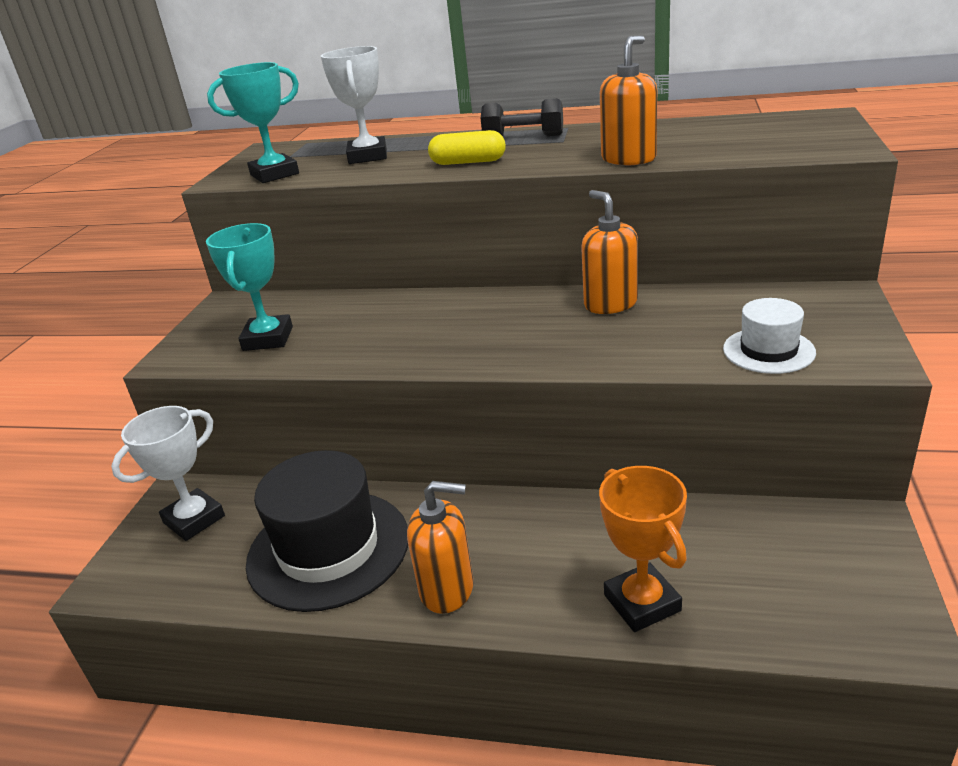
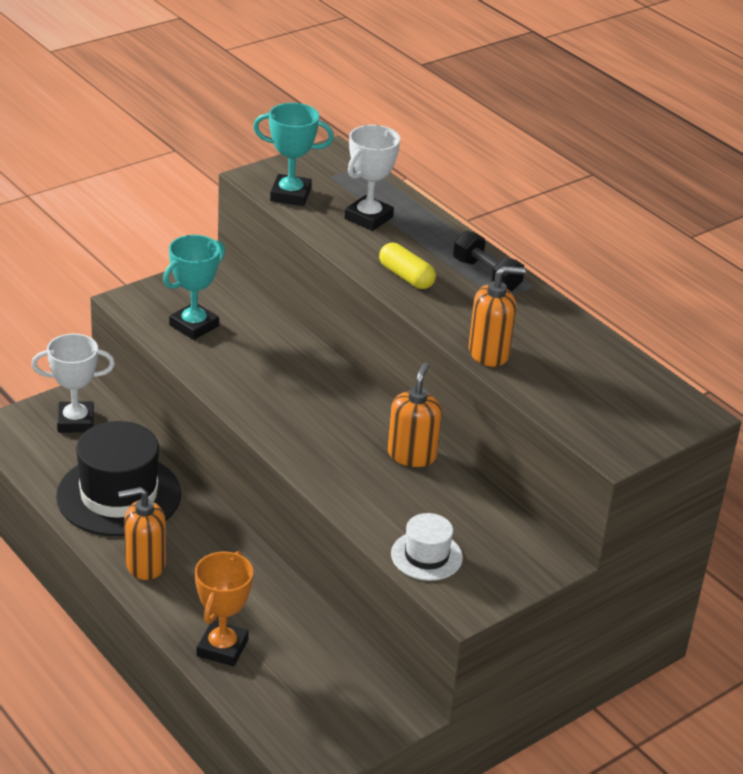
camera: 35 degrees right, 5 degrees up
(447, 589) = (145, 564): orange soap dispenser -> orange soap dispenser turned 120 degrees clockwise

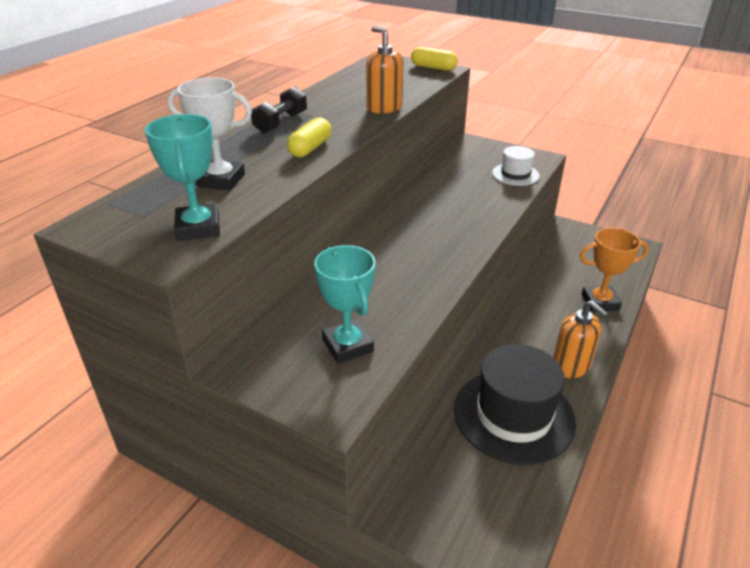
camera: 110 degrees left, 0 degrees up
(75, 421) = (441, 498): white trophy -> none
(194, 326) = (347, 346): turquoise trophy -> turquoise trophy turned 45 degrees clockwise
(412, 455) = (427, 197): orange soap dispenser -> none
(627, 445) = (433, 67): none -> yellow capsule

